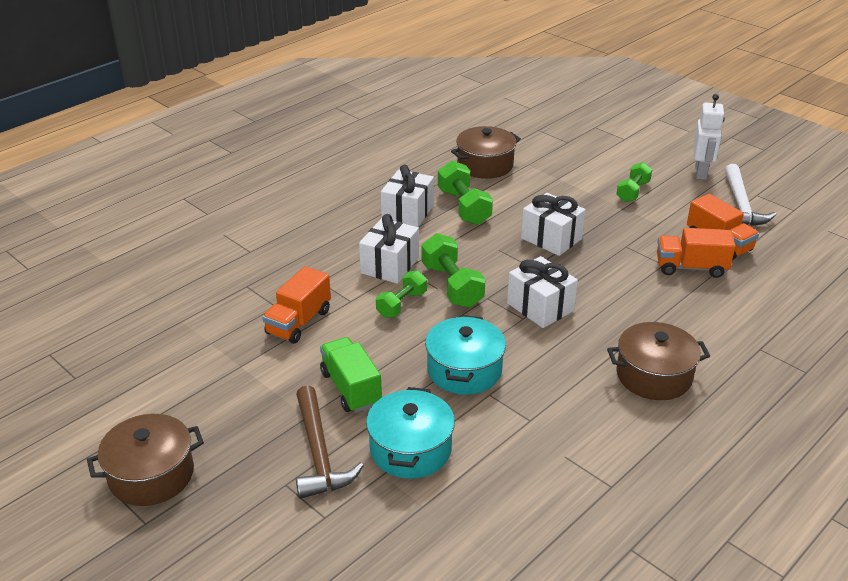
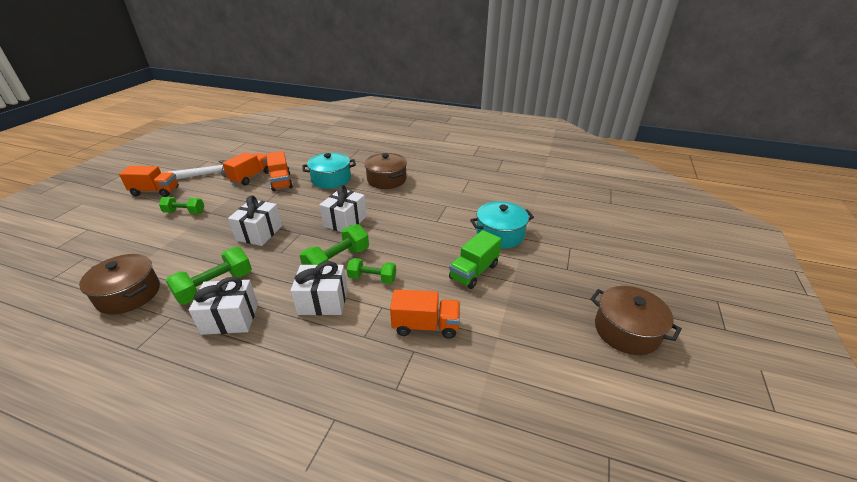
camera: 115 degrees left, 0 degrees up
(319, 453) = (534, 265): brown hammer -> none
(464, 370) = (424, 234): turquoise pot -> turquoise pot (331, 179)
(701, 172) = (155, 191): white robot -> orange truck

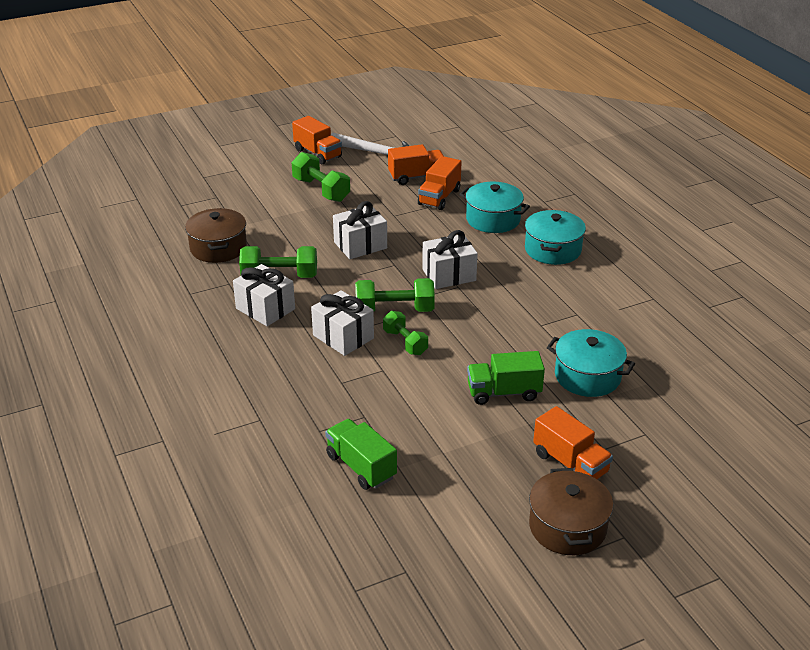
camera: 45 degrees right, 0 degrees up
(185, 212) = (321, 190): green dumbbell -> green dumbbell, size x1.50
(386, 180) = (552, 250): brown pot -> turquoise pot
(426, 326) = (397, 406): orange truck -> orange truck (570, 463)
(463, 394) = (361, 466): none -> green truck

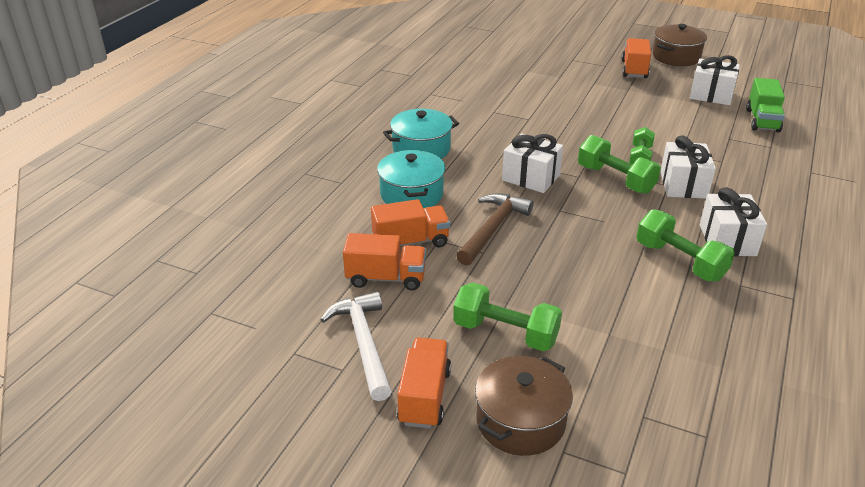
camera: 130 degrees left, 0 degrees up
(218, 248) = (714, 333): brown pot -> brown pot (520, 421)
(321, 190) = (505, 333): green dumbbell -> green dumbbell turned 75 degrees counterclockwise
(360, 245) = (562, 243): white gift -> white gift (711, 95)
(411, 229) = (492, 229): none -> brown hammer
(417, 177) = (386, 278): orange truck -> orange truck turned 150 degrees clockwise
(503, 392) = (618, 105): green truck -> none
(587, 376) = (554, 87): turquoise pot -> none

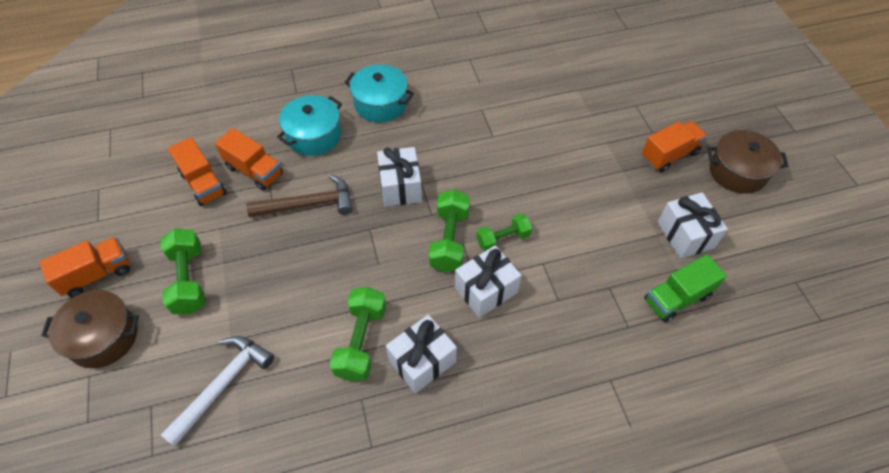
camera: 50 degrees right, 20 degrees up
(363, 343) = (128, 214): white hammer -> white hammer (223, 385)

